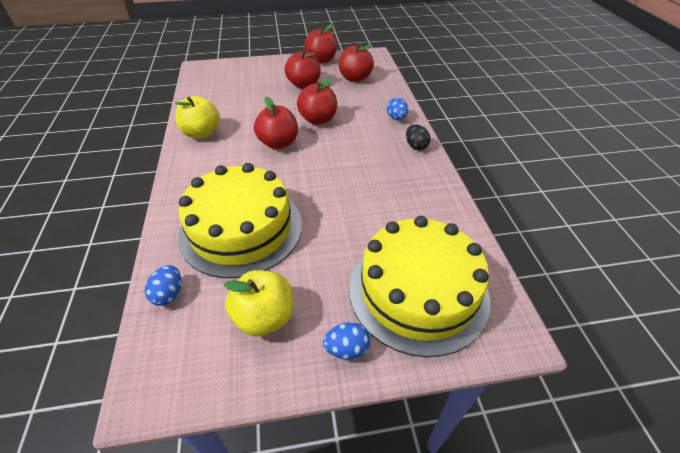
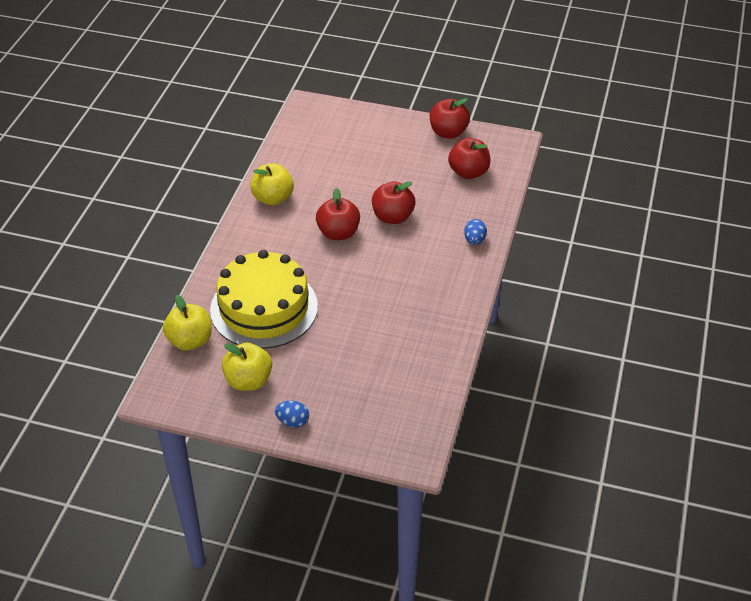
camera: 25 degrees right, 0 degrees up
(169, 294) = (190, 341): blue egg -> yellow apple
(304, 85) = (406, 165): red apple -> none
(416, 146) = (468, 279): black egg -> none
(418, 291) = (370, 404): yellow cake -> none

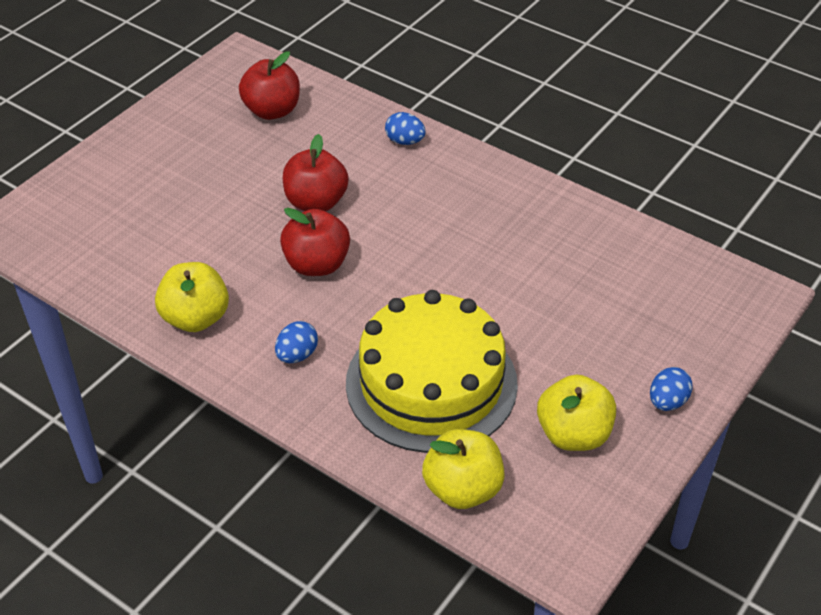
camera: 70 degrees left, 0 degrees up
(262, 246) = (297, 355): none -> blue egg
(448, 132) = (179, 106): red apple -> none

